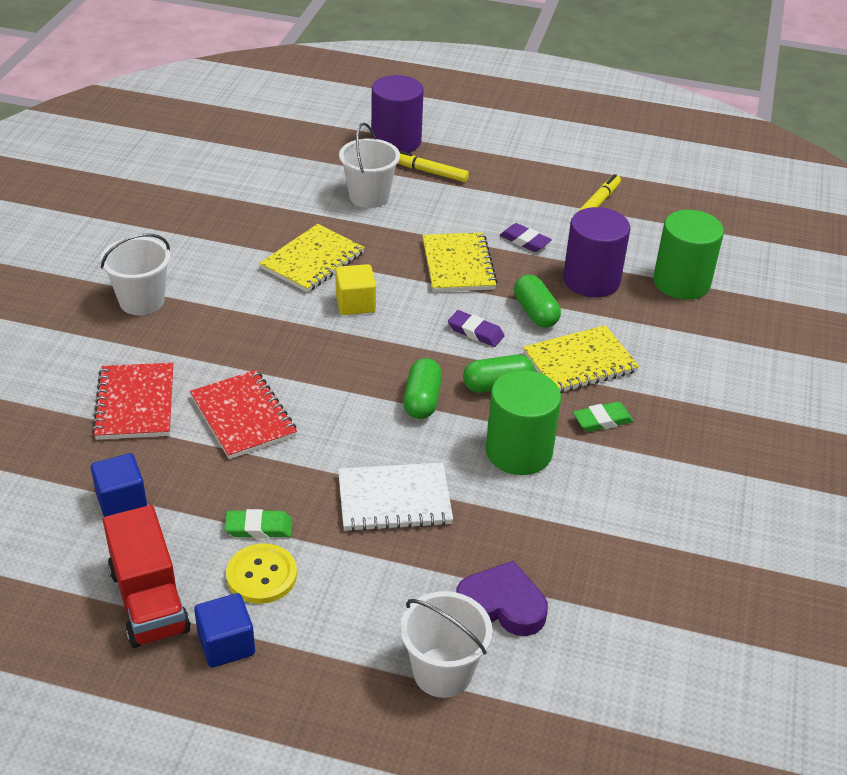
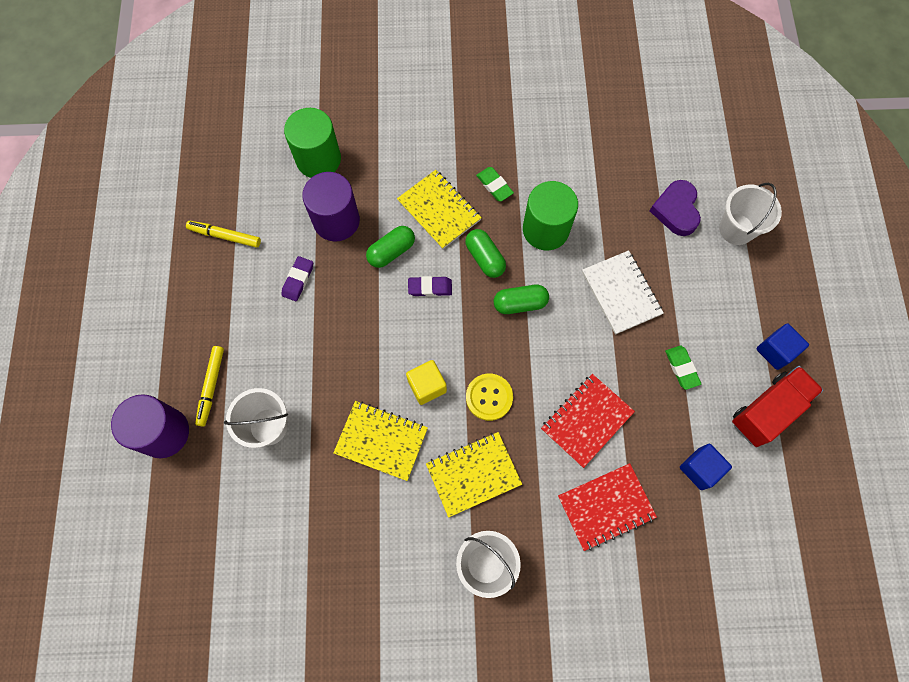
camera: 105 degrees left, 30 degrees up
(261, 575) = (717, 351): yellow button -> yellow button (489, 397)
(458, 265) = (348, 322): yellow notebook -> yellow notebook (473, 474)
(475, 332) = (430, 287): purple eraser -> purple eraser turned 75 degrees clockwise

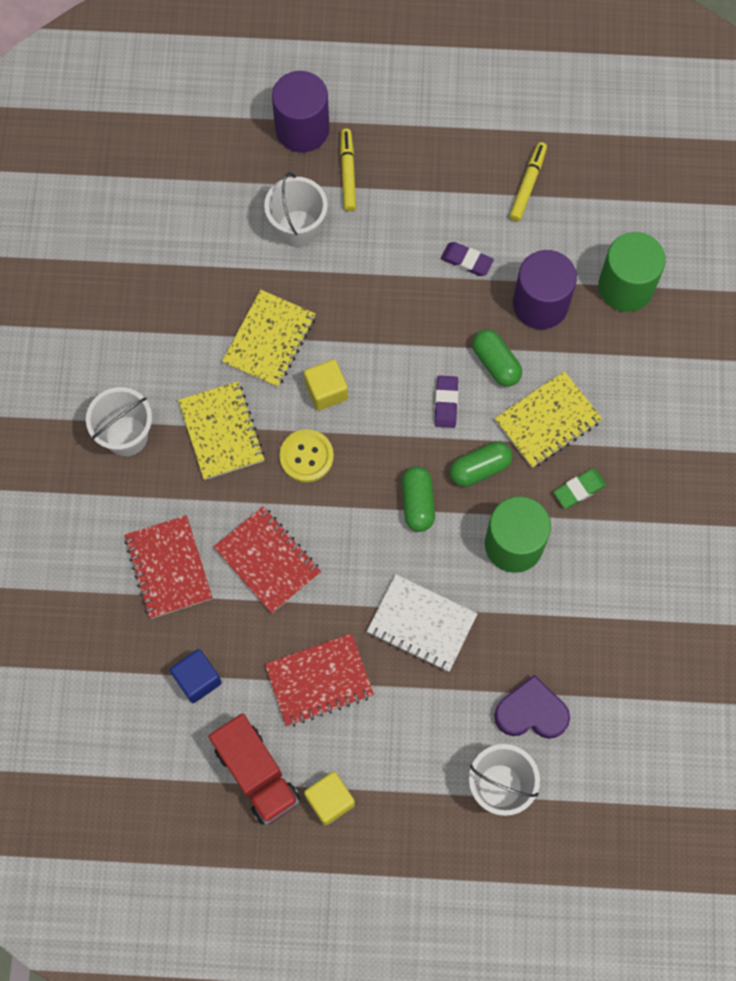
camera: 95 degrees right, 0 degrees up
(211, 387) = (348, 173): yellow marker -> yellow marker turned 75 degrees clockwise
(621, 293) = (421, 624): white notebook -> white notebook turned 45 degrees clockwise
(681, 368) = (319, 680): green eraser -> red notebook
(775, 351) = (330, 800): blue cube -> yellow cube

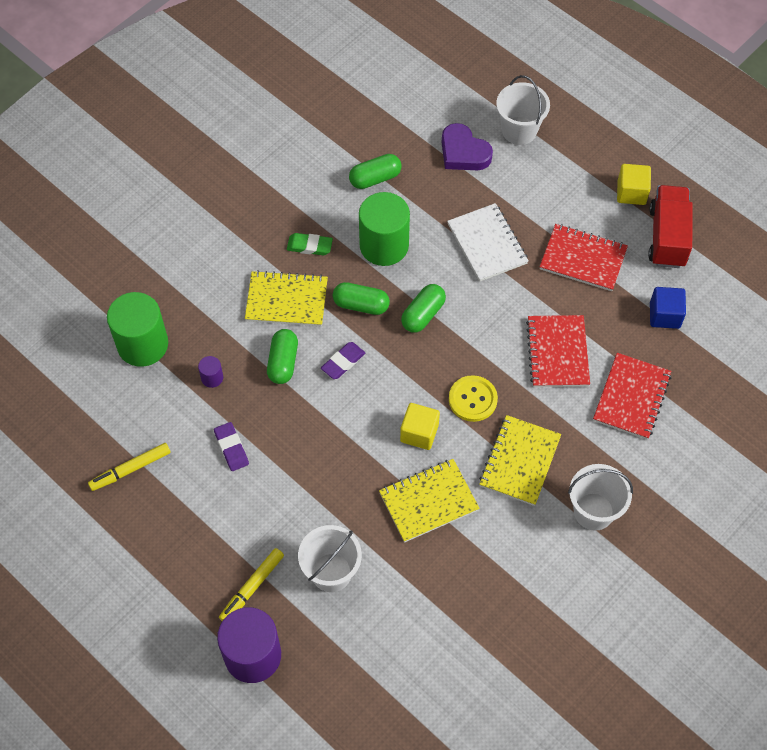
camera: 140 degrees left, 10 degrees down
(540, 304) = (212, 378): purple cylinder -> purple cylinder, size x0.43
(587, 611) = (375, 178): none -> green capsule

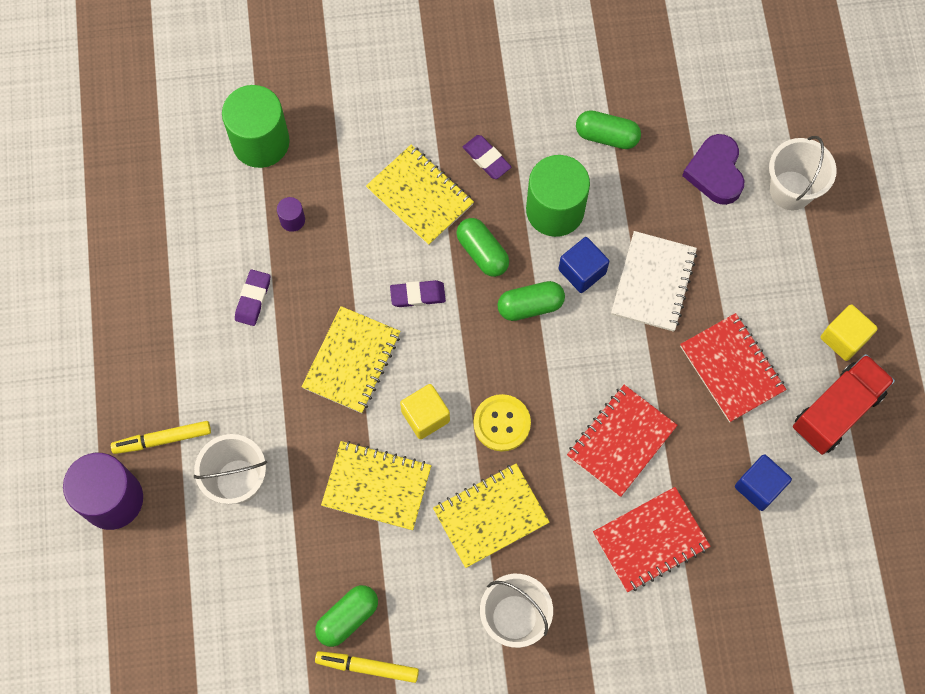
camera: 40 degrees right, 10 degrees up
(130, 469) = (154, 251): yellow marker -> yellow marker (367, 667)
(283, 362) = (365, 254): green capsule -> green capsule (347, 618)
(309, 246) = (486, 159): green eraser -> purple eraser
(337, 436) = (352, 361): none -> yellow notebook
(436, 269) = (582, 271): none -> blue cube

